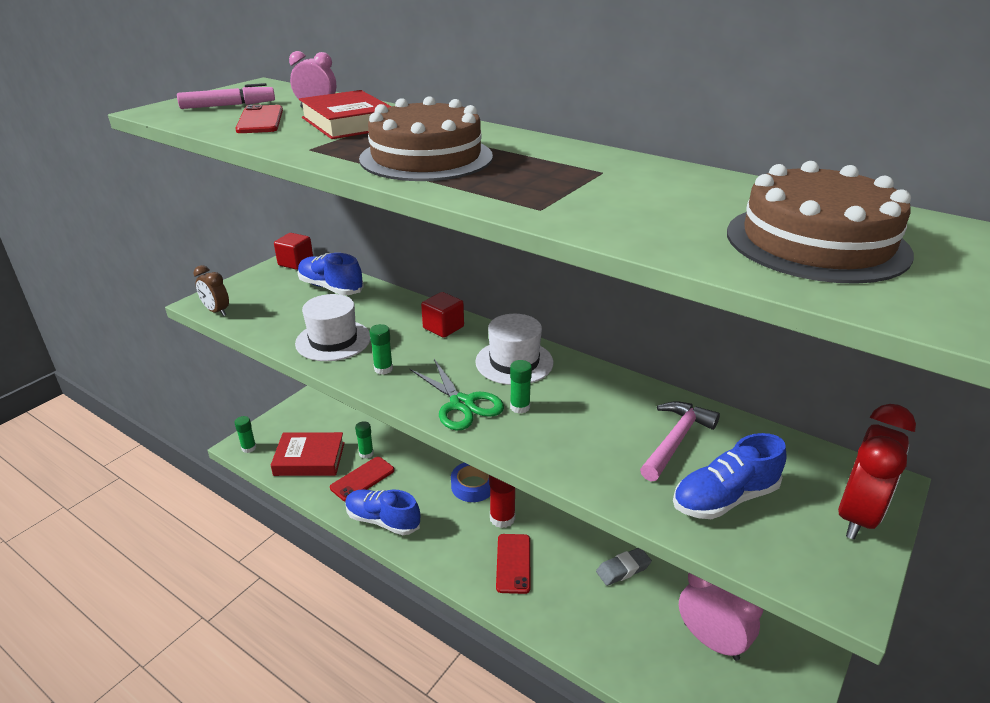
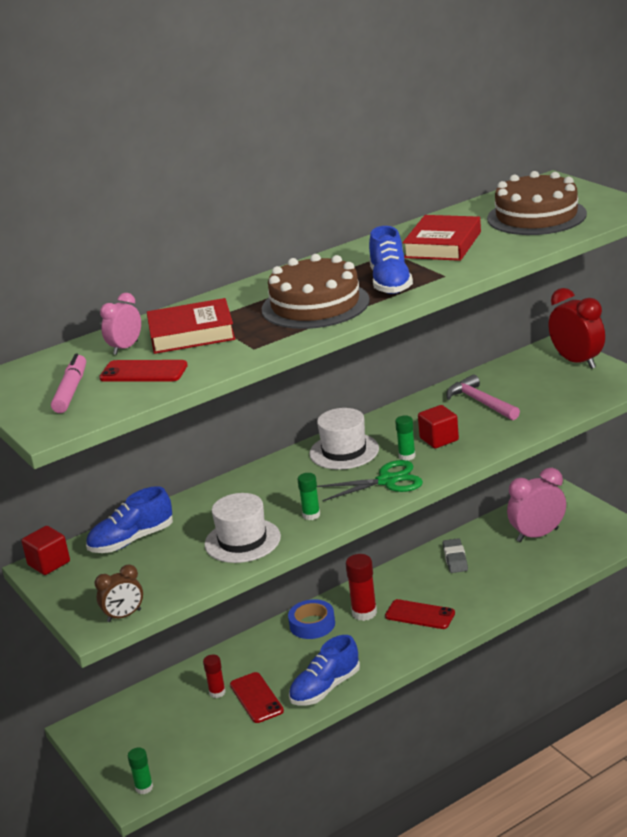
camera: 65 degrees left, 5 degrees down
(309, 459) = (197, 736): red book -> red book (442, 245)
(366, 453) = (217, 692): green glue stick -> red glue stick
(443, 327) = (263, 480): red cube -> red cube (439, 439)
(724, 498) = (543, 398): blue shoe -> blue shoe (390, 283)

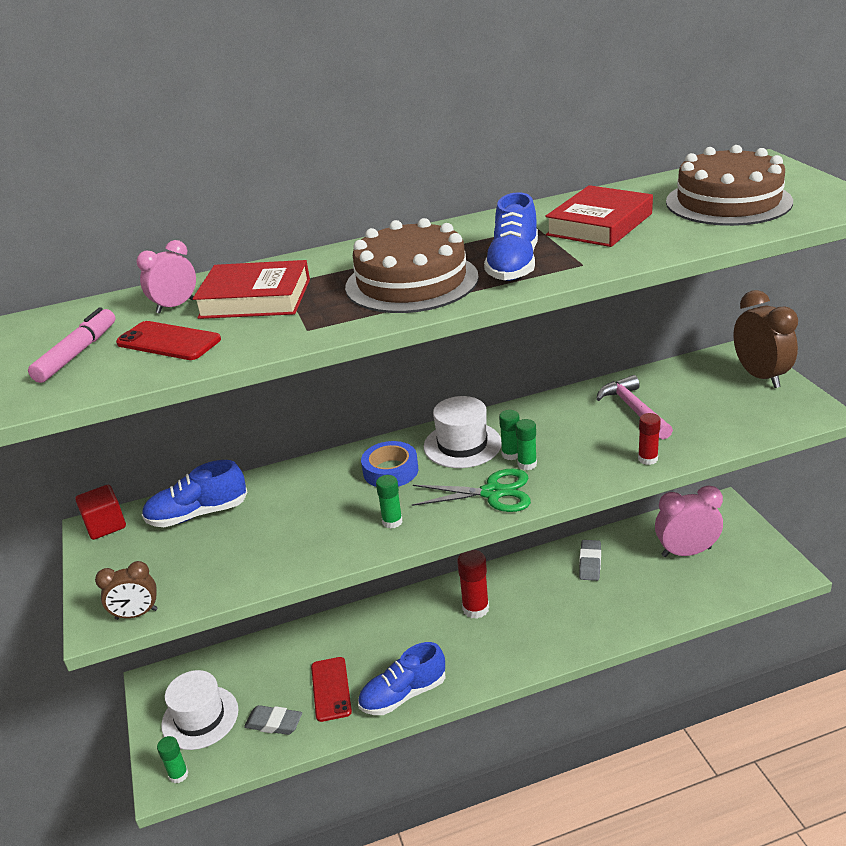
camera: 15 degrees right, 5 degrees up
(215, 733) = (274, 723): none -> grey eraser
(217, 692) = (296, 672): red glue stick -> red glue stick (647, 459)
(242, 541) = (305, 540): white hat -> white hat (200, 717)
(312, 624) = (419, 610): blue tape -> blue tape (390, 471)
(390, 451) = (511, 454): none -> green glue stick
(420, 615) = (531, 624): red phone -> none
(439, 439) = (570, 449): red cube -> none
(577, 361) = (760, 376): red clock -> brown clock

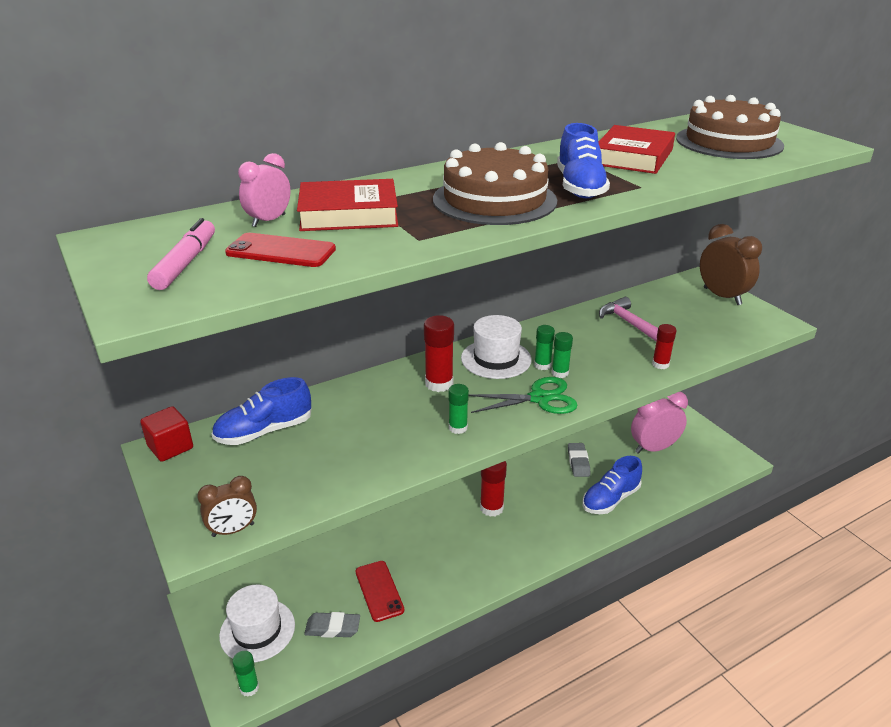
camera: 15 degrees left, 0 degrees up
(390, 471) = (439, 383): blue tape -> red glue stick
(403, 694) = (448, 589): blue shoe -> blue shoe (610, 499)

